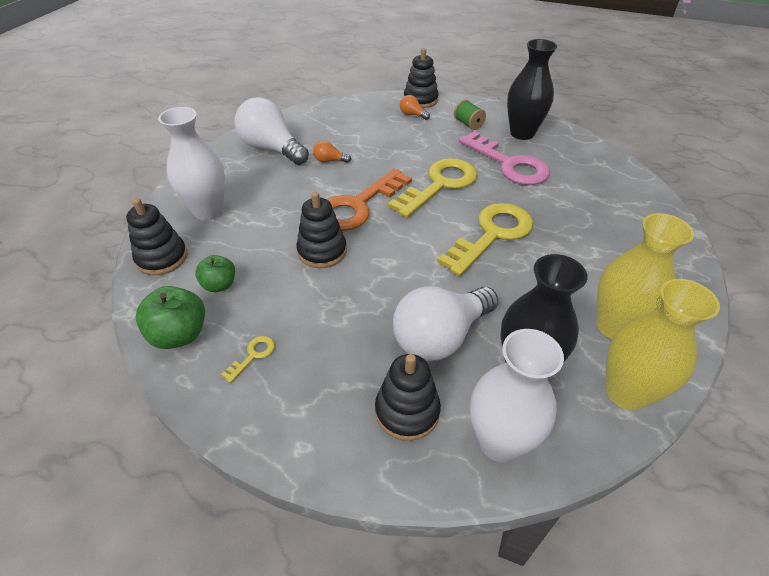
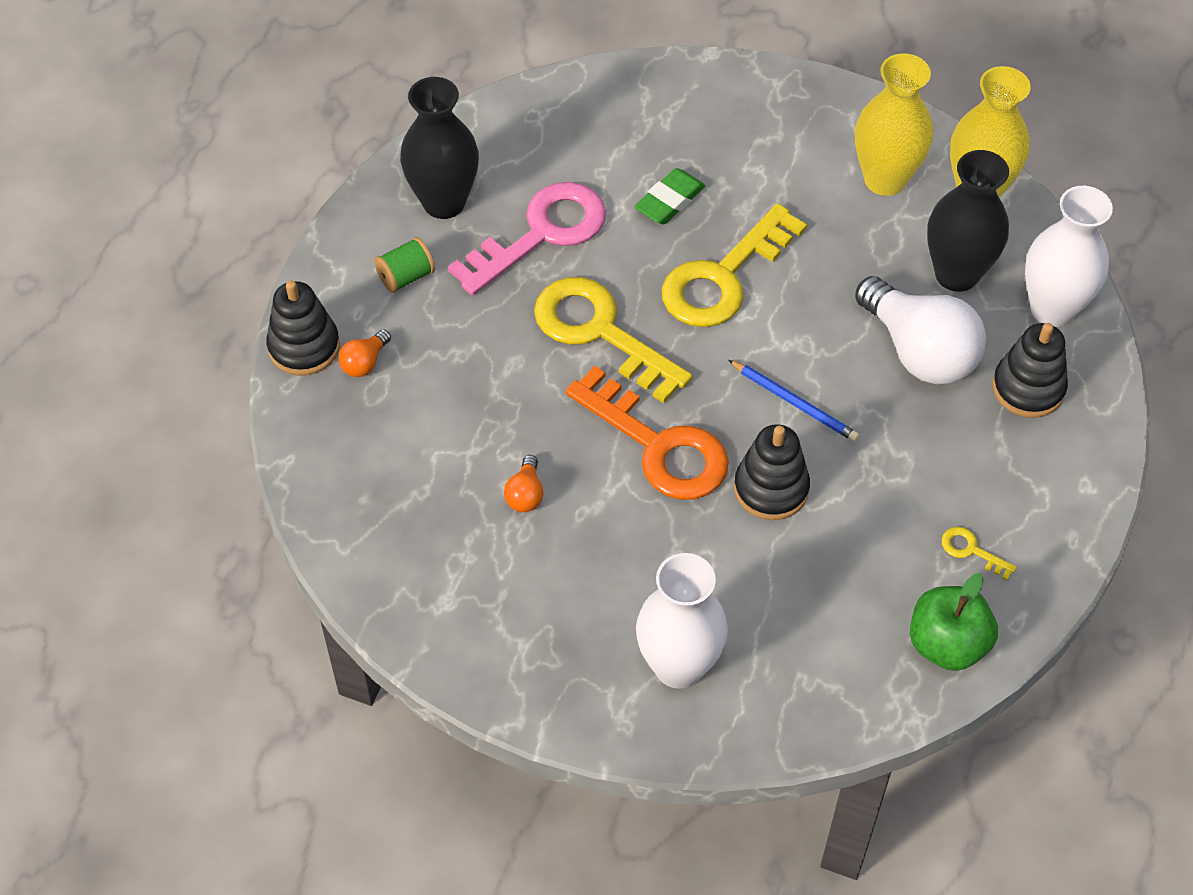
camera: 90 degrees left, 10 degrees up
(162, 258) = (799, 708): black stacking toy -> none
(219, 285) = (851, 614): green apple -> none
(272, 149) = (481, 594): white light bulb -> none
(390, 265) = (794, 403): none -> blue pencil
(492, 234) = (723, 277): yellow key -> yellow key turned 90 degrees counterclockwise
(551, 212) = (669, 201): none -> green eraser

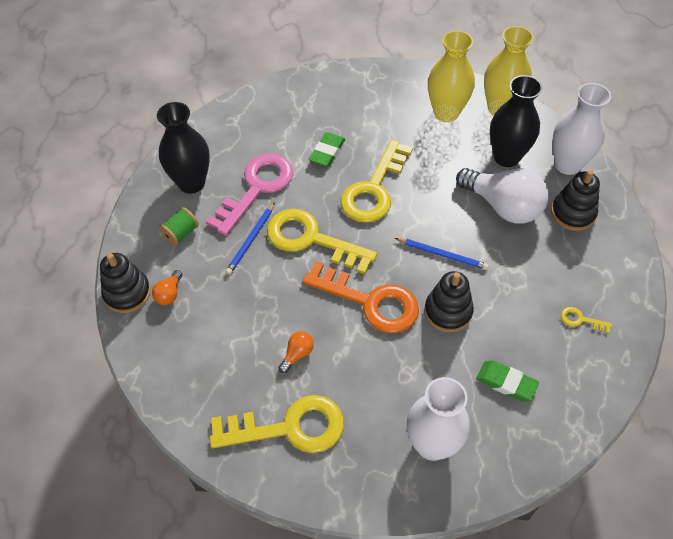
camera: 15 degrees left, 0 degrees up
(482, 591) = (289, 428): none -> yellow key
(508, 311) = (251, 240): none -> blue pencil
(525, 494) = (297, 354): orange light bulb -> orange light bulb turned 135 degrees counterclockwise
(820, 611) = (506, 383): none -> green eraser
(947, 644) = (590, 384): green apple -> none

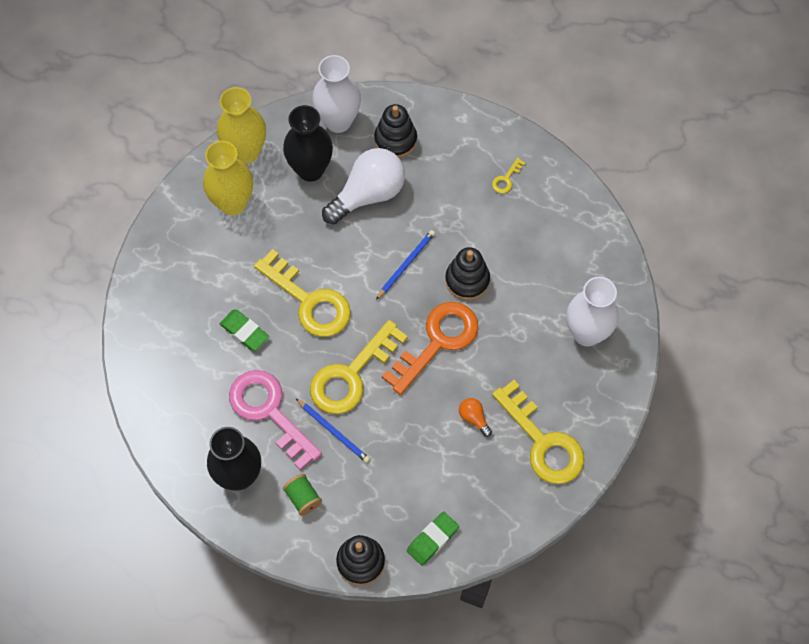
camera: 75 degrees left, 10 degrees up
(169, 294) = (374, 521): orange light bulb -> none
(289, 428) = (543, 442): yellow key -> yellow key turned 135 degrees clockwise
(506, 383) = (548, 258): green eraser -> green eraser (432, 539)

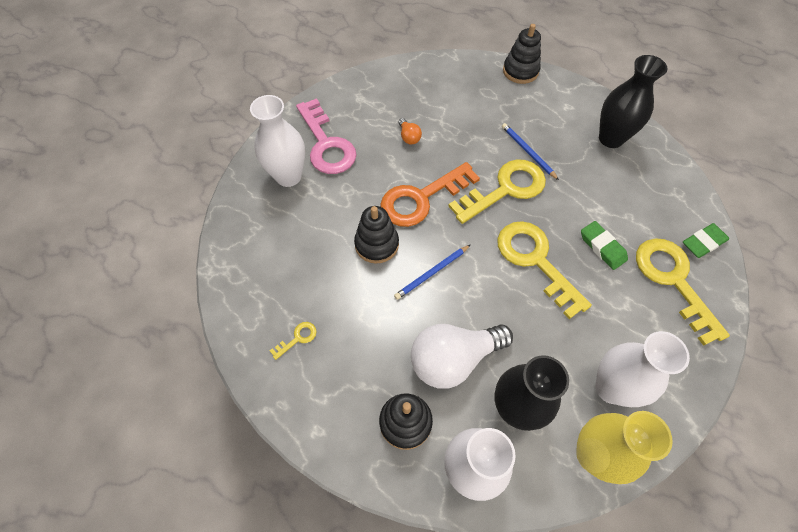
camera: 165 degrees left, 5 degrees down
(233, 203) = (611, 388): yellow vase -> white vase
(269, 412) = (582, 177): pink key -> pink key (326, 144)
(303, 498) = (559, 115): green spool -> none
(432, 539) = (464, 73): green eraser -> green eraser (703, 242)
(543, 442) = (360, 111): yellow key -> yellow key (673, 281)

